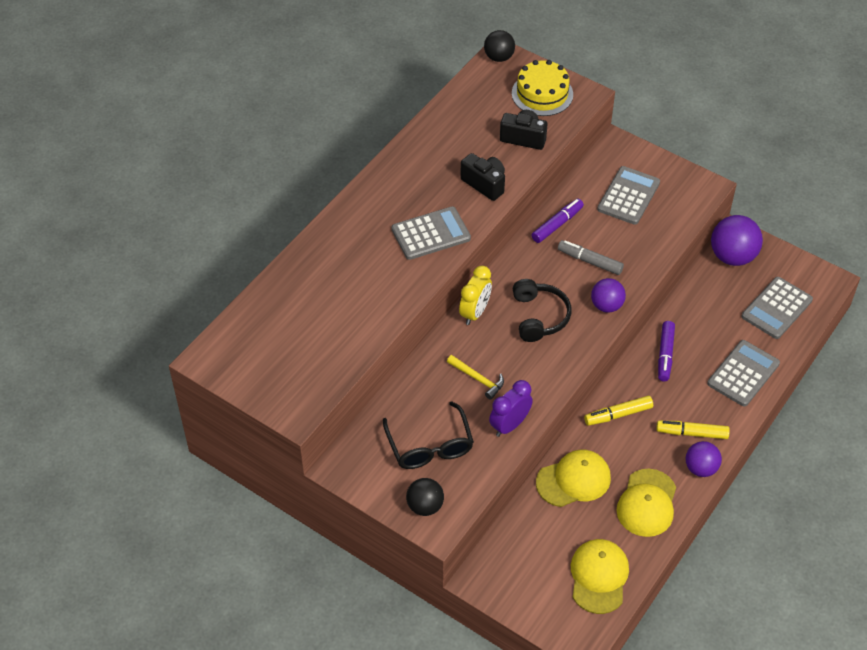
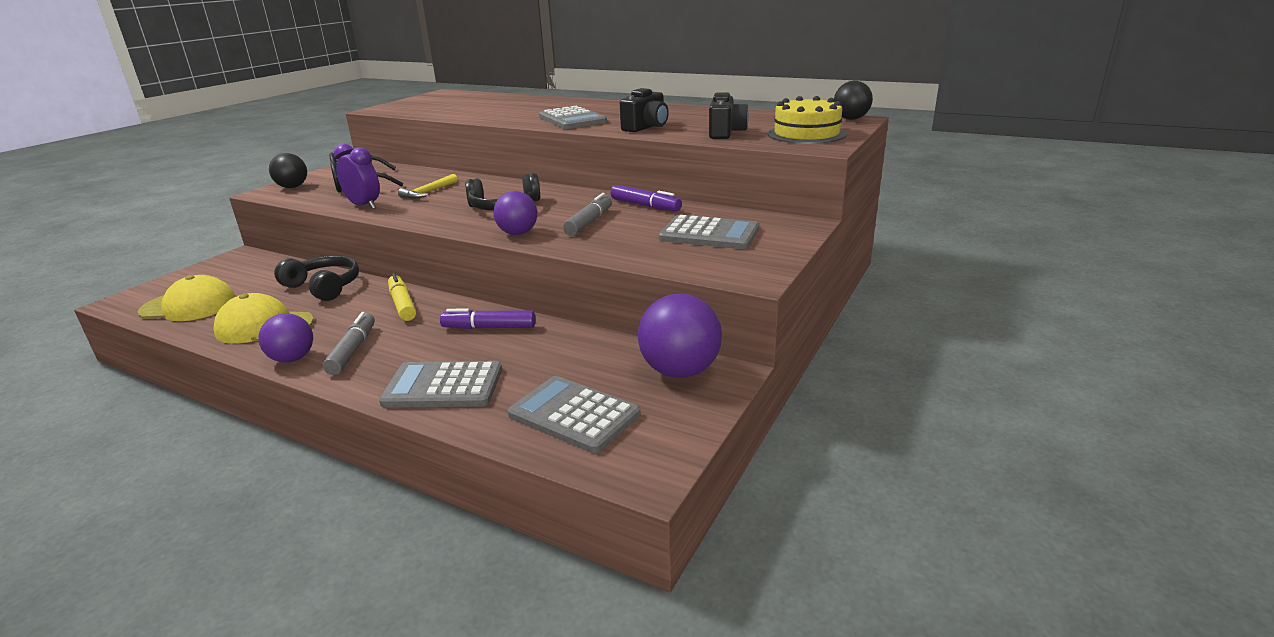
camera: 85 degrees right, 25 degrees down
(475, 313) = (514, 186): yellow clock -> none
(573, 480) = (324, 287): yellow cap -> black headphones
(692, 433) = (353, 350): yellow marker -> grey marker
(743, 373) = (443, 386): grey calculator -> grey calculator turned 150 degrees clockwise

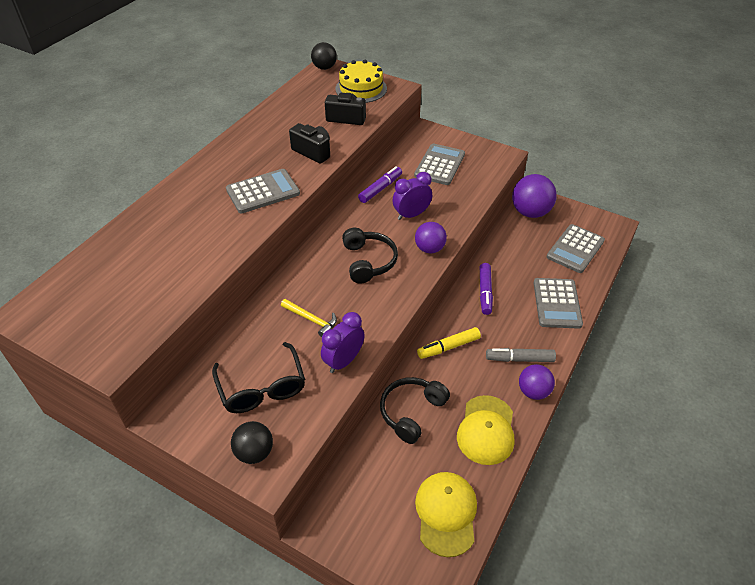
camera: 90 degrees left, 20 degrees up
(589, 222) = (411, 215): grey marker -> purple clock

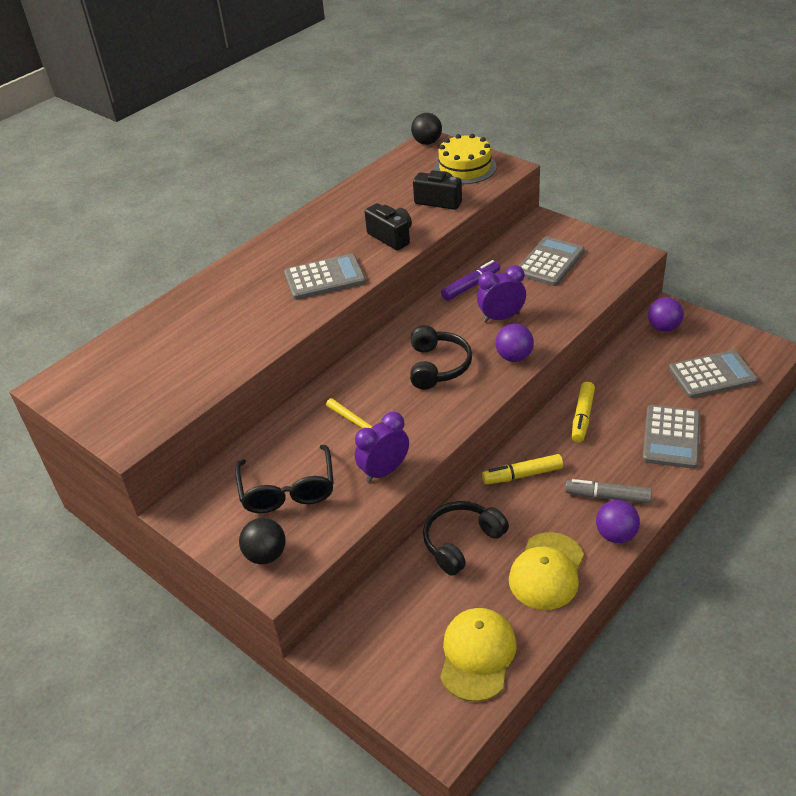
camera: 15 degrees right, 5 degrees down
(485, 292) = (582, 417): purple marker -> yellow marker
(530, 212) = (663, 327): purple ball -> purple ball, size x0.63
(575, 249) = (712, 375): grey calculator -> grey calculator turned 150 degrees counterclockwise

